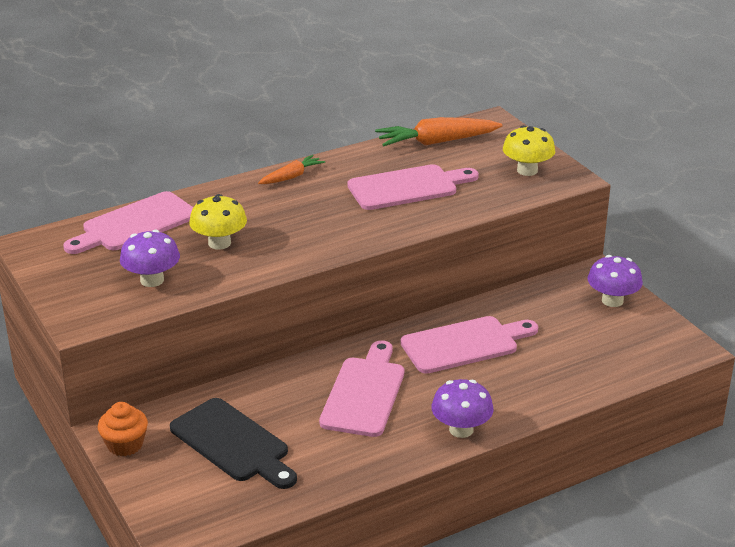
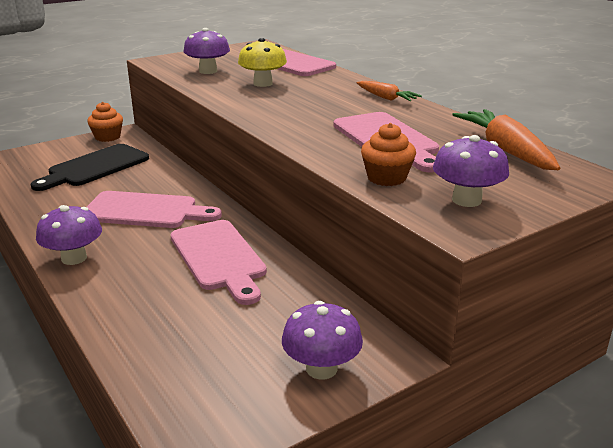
camera: 85 degrees right, 5 degrees down
(488, 195) = (386, 178): none -> orange cupcake
(527, 170) = (466, 200): yellow mushroom -> purple mushroom

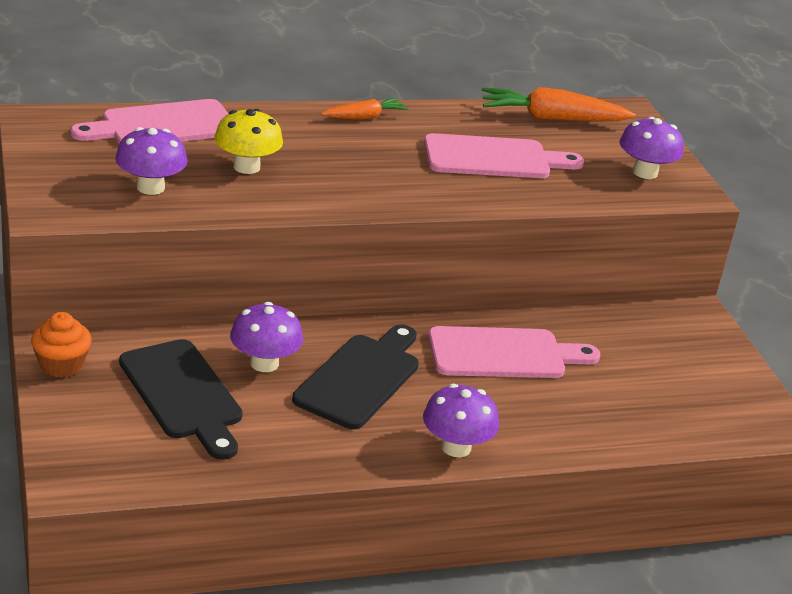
camera: 75 degrees left, 5 degrees up
(145, 211) = (361, 378): pink cutting board -> black cutting board
(321, 368) = (704, 349): purple mushroom -> purple mushroom (264, 363)
(386, 178) = (585, 188): orange cupcake -> none

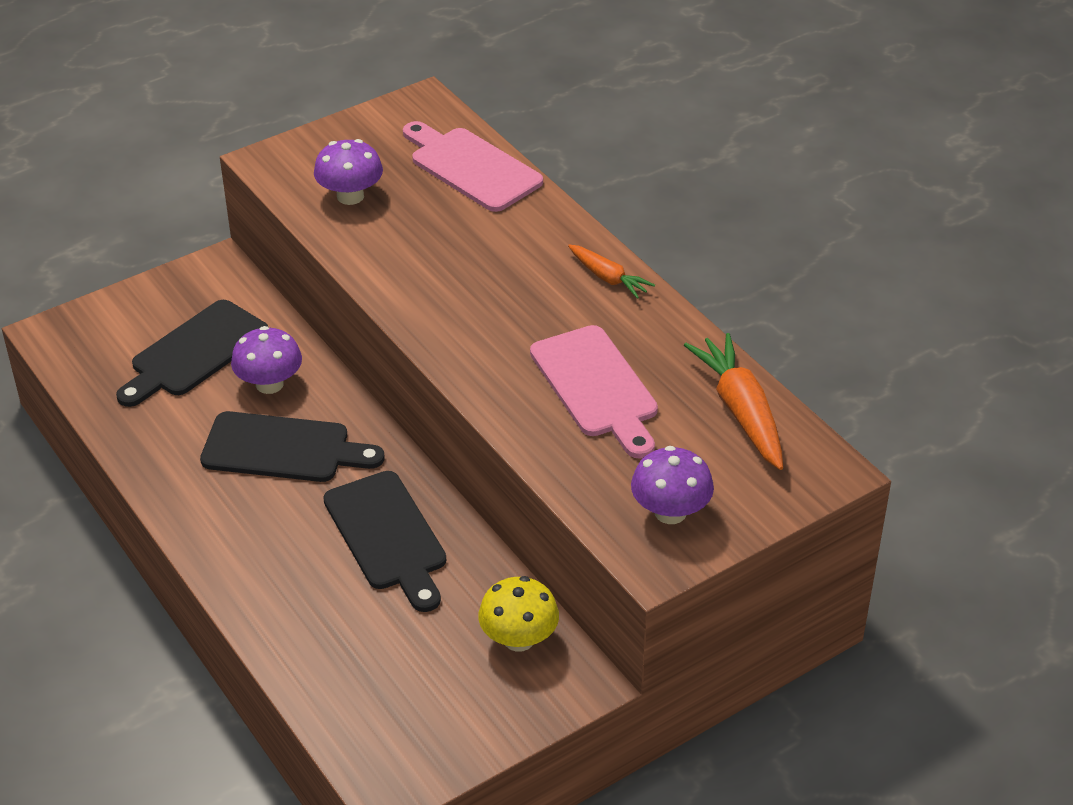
camera: 75 degrees right, 10 degrees up
(61, 365) = (197, 277): orange cupcake -> none
(246, 167) = (434, 236): yellow mushroom -> yellow mushroom (519, 639)
(456, 447) = (210, 537): purple mushroom -> none
(504, 354) = (388, 536): pink cutting board -> black cutting board

